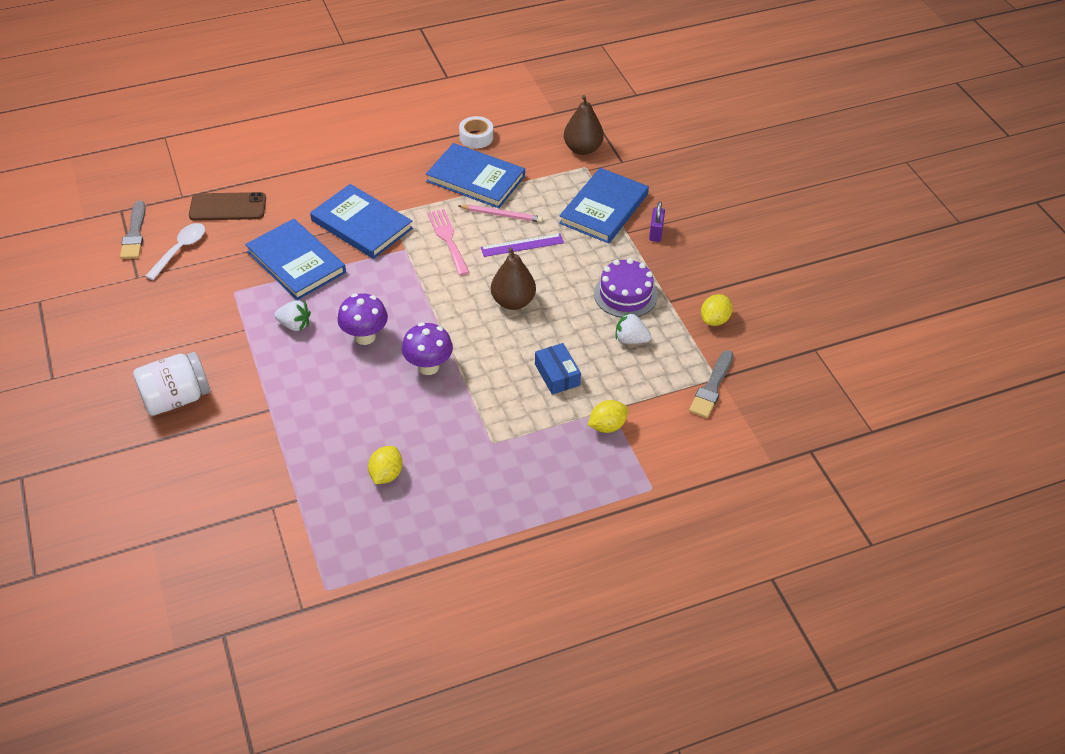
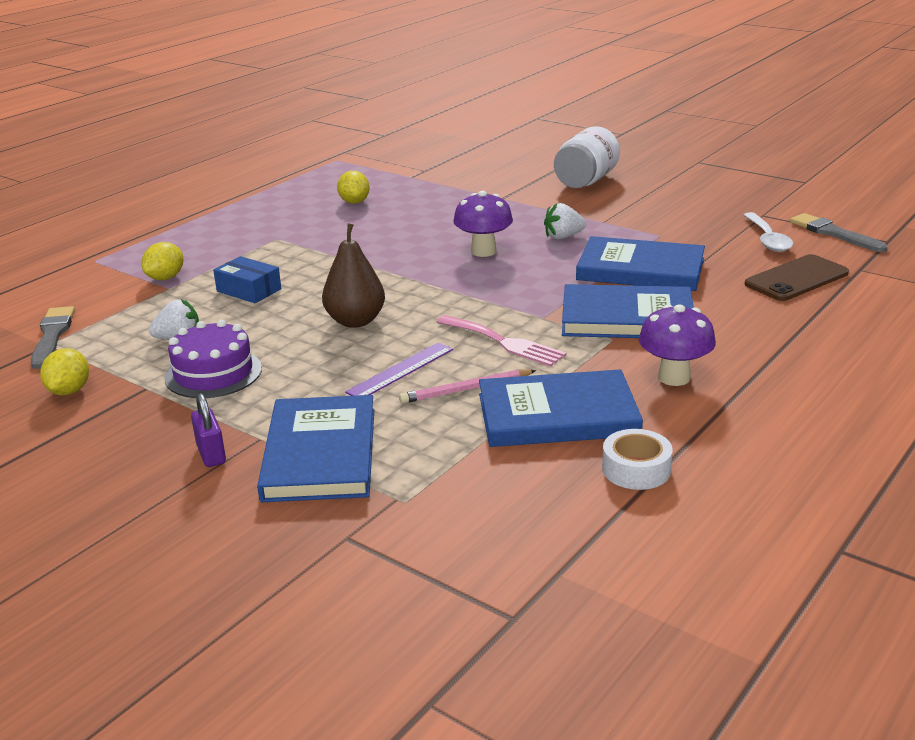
camera: 150 degrees right, 20 degrees down
(428, 366) = (393, 255): purple mushroom -> purple mushroom (674, 377)
(582, 149) = (437, 528): brown pear -> none

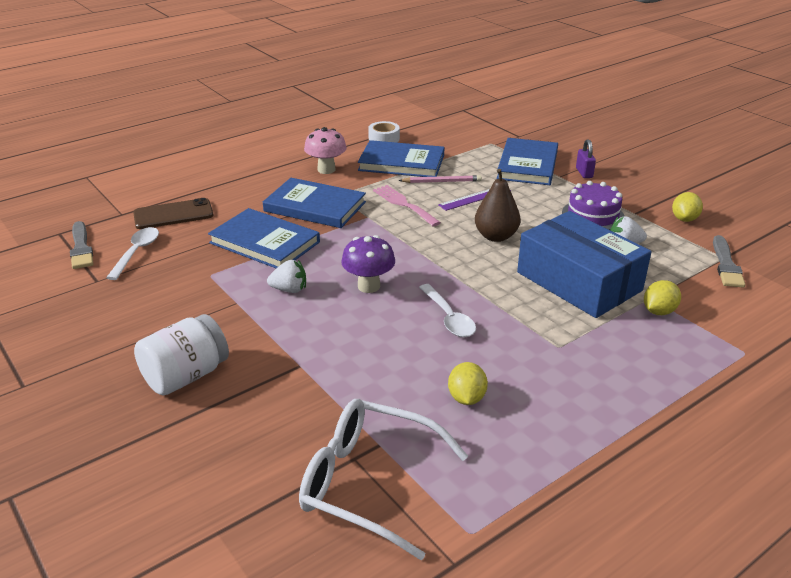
camera: 165 degrees left, 5 degrees up
(249, 290) = (579, 281): blue box -> blue box, size x2.27
(387, 241) = (449, 318): none -> white spoon
(408, 164) = (369, 483): none -> white glasses
(674, 377) = (326, 170): purple mushroom -> pink mushroom

